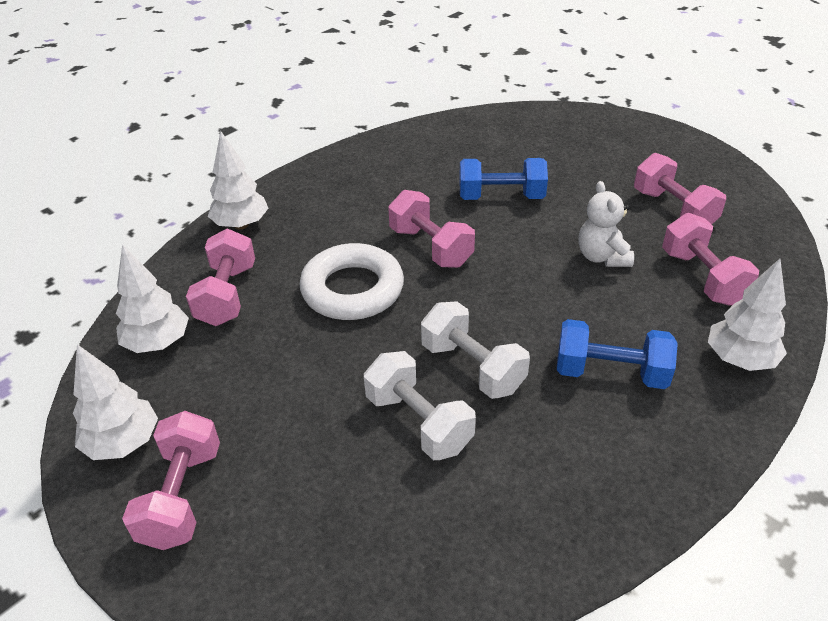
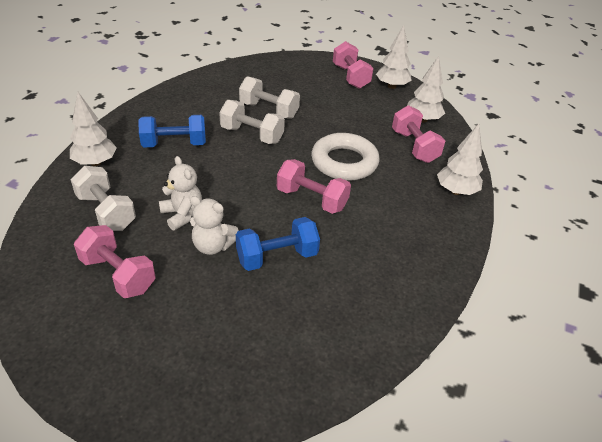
camera: 155 degrees right, 0 degrees up
(568, 218) = (213, 246): none -> white teddy bear
(702, 277) = (106, 212): pink dumbbell -> white dumbbell

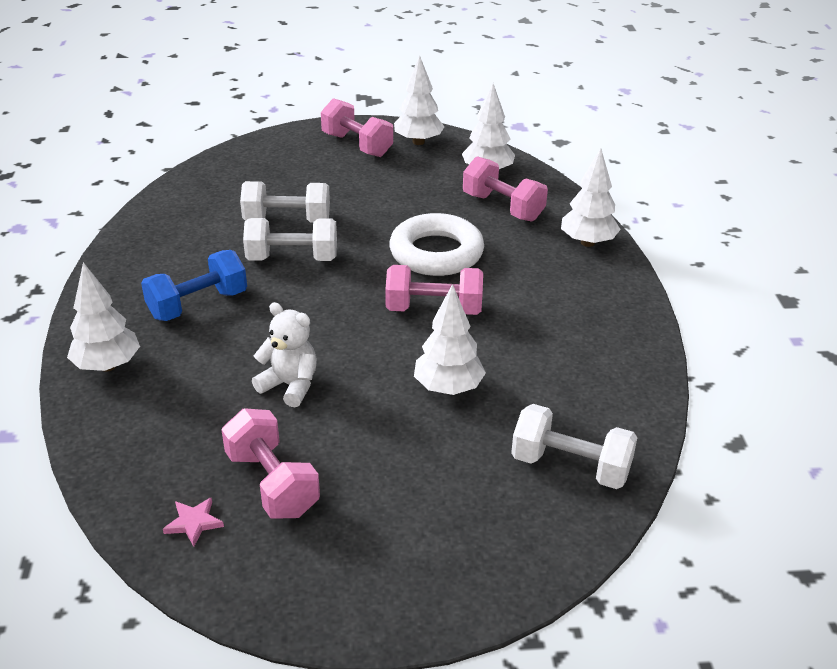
camera: 25 degrees left, 5 degrees down
(55, 279) = (194, 523): none -> pink star
(106, 212) = (185, 419): white dumbbell -> white dumbbell (570, 466)
(118, 274) = (272, 483): pink dumbbell -> pink dumbbell turned 45 degrees clockwise
(213, 246) = (361, 405): white teddy bear -> none
(277, 257) = (448, 388): blue dumbbell -> white tree

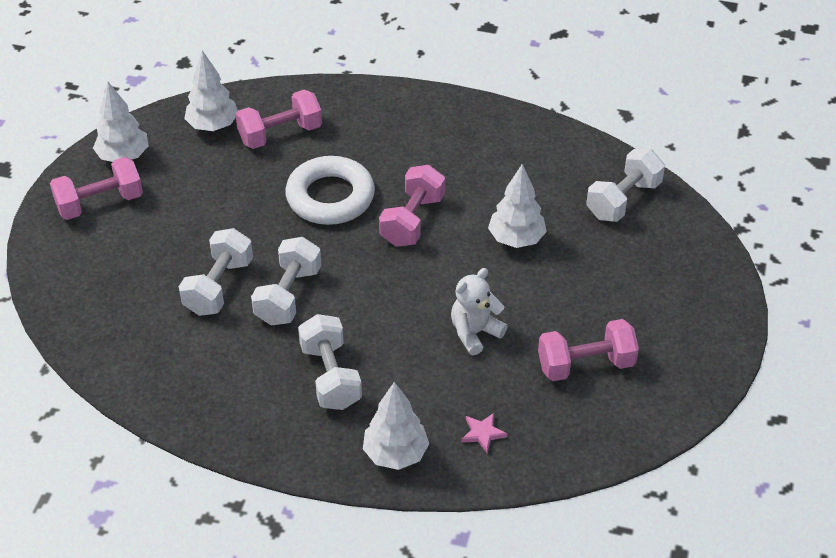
camera: 70 degrees left, 10 degrees up
(194, 523) = (611, 418): pink star -> pink star (482, 433)
(198, 305) = (331, 376): blue dumbbell -> white dumbbell
(587, 242) = (363, 101): white tree -> none

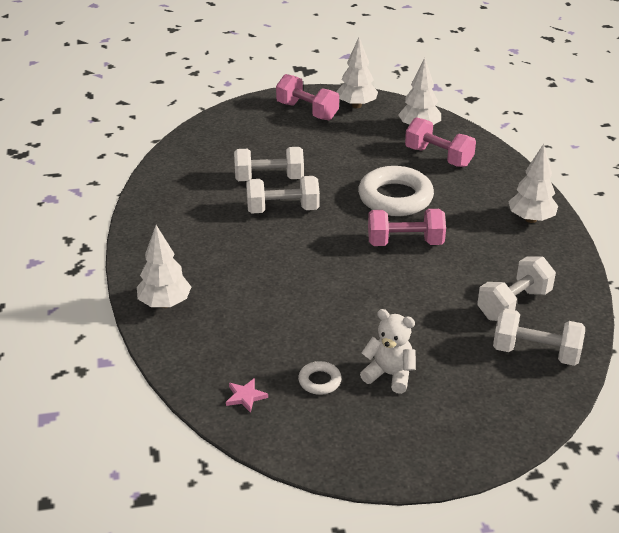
camera: 65 degrees right, 10 degrees down
(331, 376) = (219, 251): white dumbbell -> white dumbbell (514, 304)
(475, 333) = (311, 308): white teddy bear -> white teddy bear (389, 375)
(482, 433) = (210, 342): pink star -> pink star (245, 396)
(516, 239) = (431, 302): white tree -> white tree (531, 219)
(585, 365) = (319, 381): pink dumbbell -> white ring

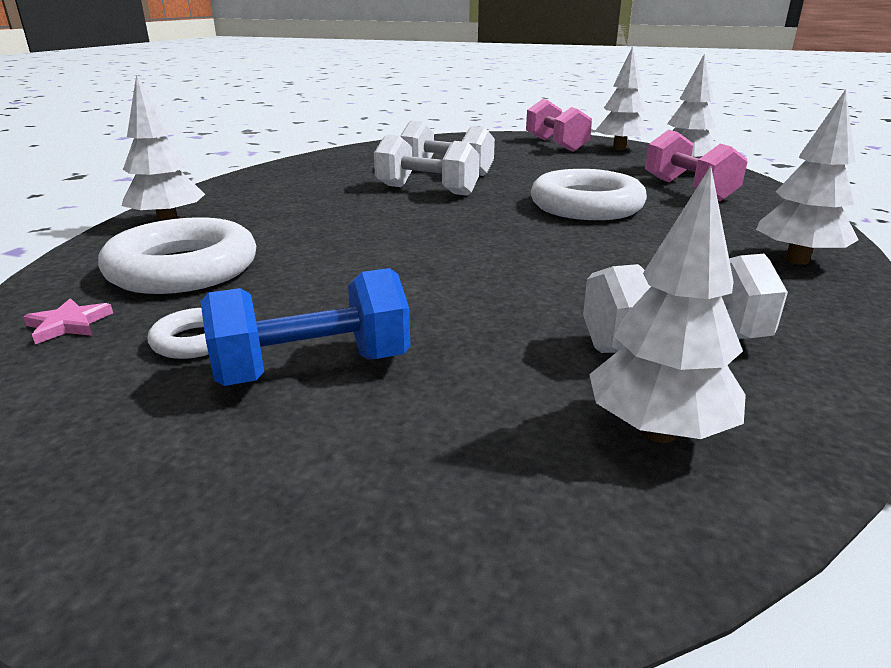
camera: 30 degrees right, 10 degrees down
(240, 339) = (183, 269): none -> white ring
(389, 375) = (313, 369): white teddy bear -> blue dumbbell
(405, 243) = (550, 241): pink dumbbell -> none
(535, 352) = (657, 431): white dumbbell -> white tree

